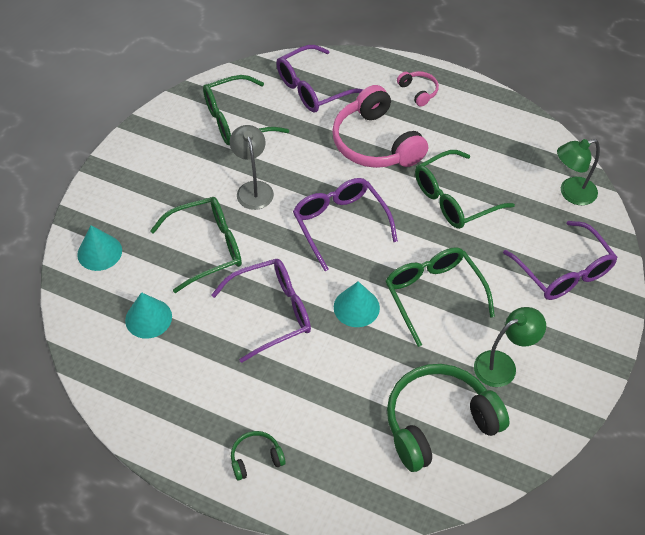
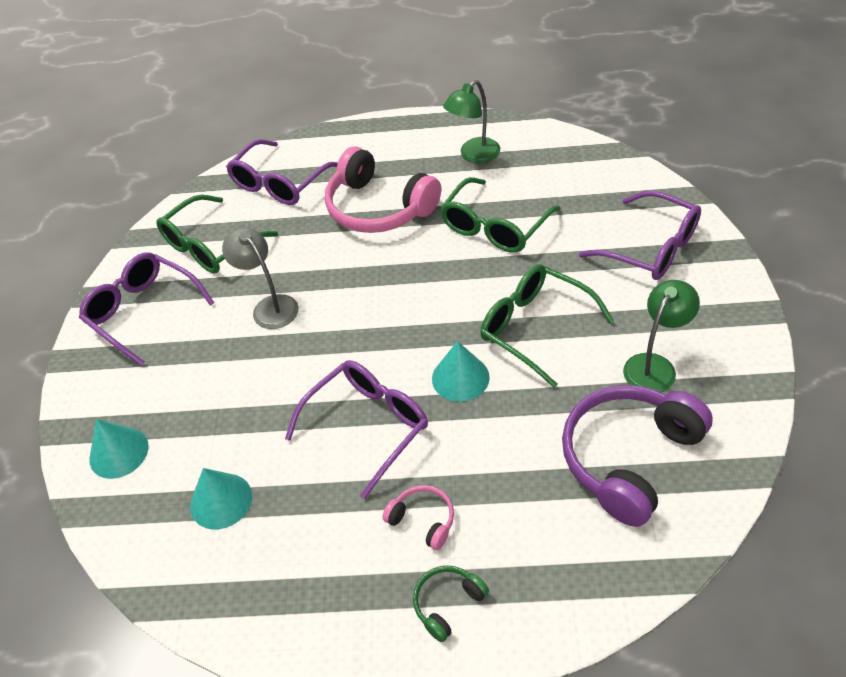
camera: 20 degrees left, 5 degrees down
(207, 248) = (250, 390): green glasses -> none
(340, 224) = (389, 301): purple glasses -> purple glasses (144, 312)
(418, 91) = (393, 144): pink headphones -> pink headphones (423, 520)
(439, 423) = (629, 458): green headphones -> purple headphones
(571, 193) = (607, 175): green lamp -> green lamp (474, 155)

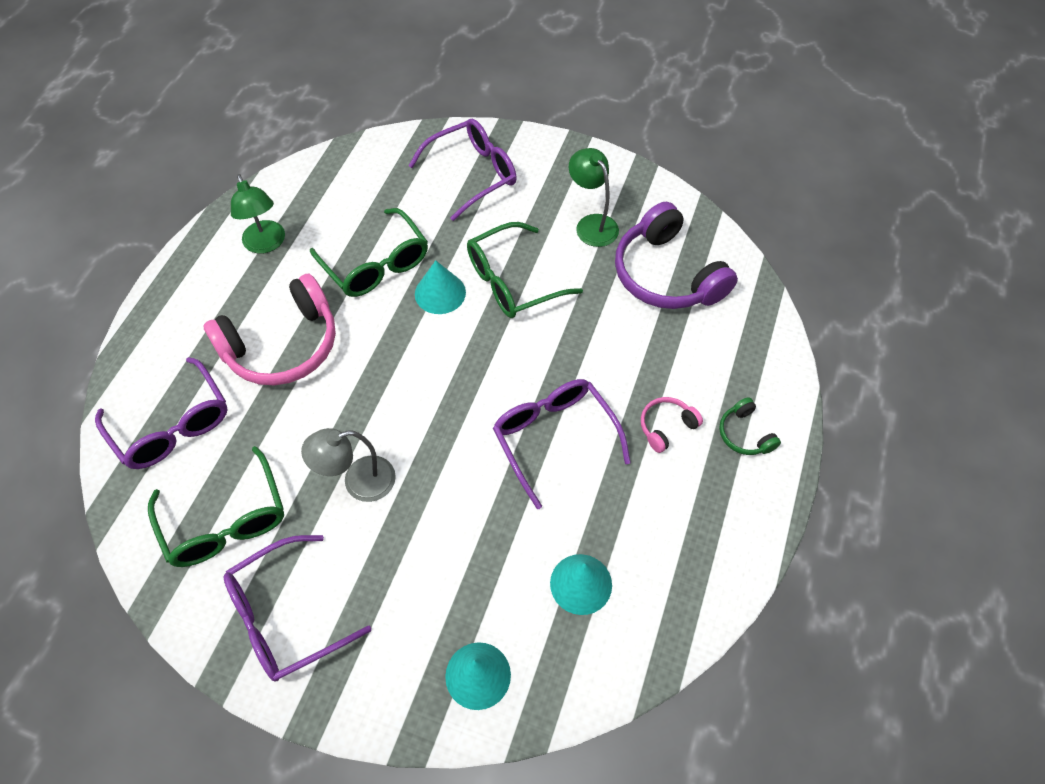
camera: 75 degrees left, 10 degrees up
(460, 378) = (537, 352): turquoise cone -> turquoise cone (440, 293)

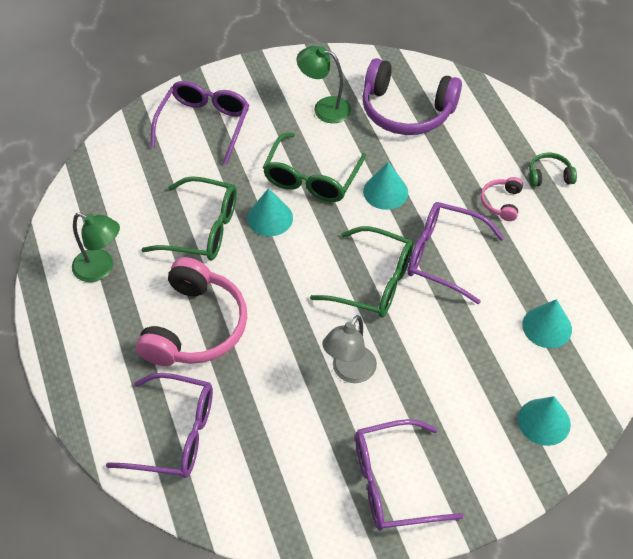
camera: 40 degrees left, 5 degrees down
(225, 520) = (286, 462): green glasses -> green glasses (373, 282)
(286, 616) = (393, 483): purple glasses -> purple glasses turned 60 degrees clockwise
(565, 339) = (385, 192): none -> turquoise cone
(745, 434) = (549, 176): green headphones -> green headphones turned 150 degrees clockwise

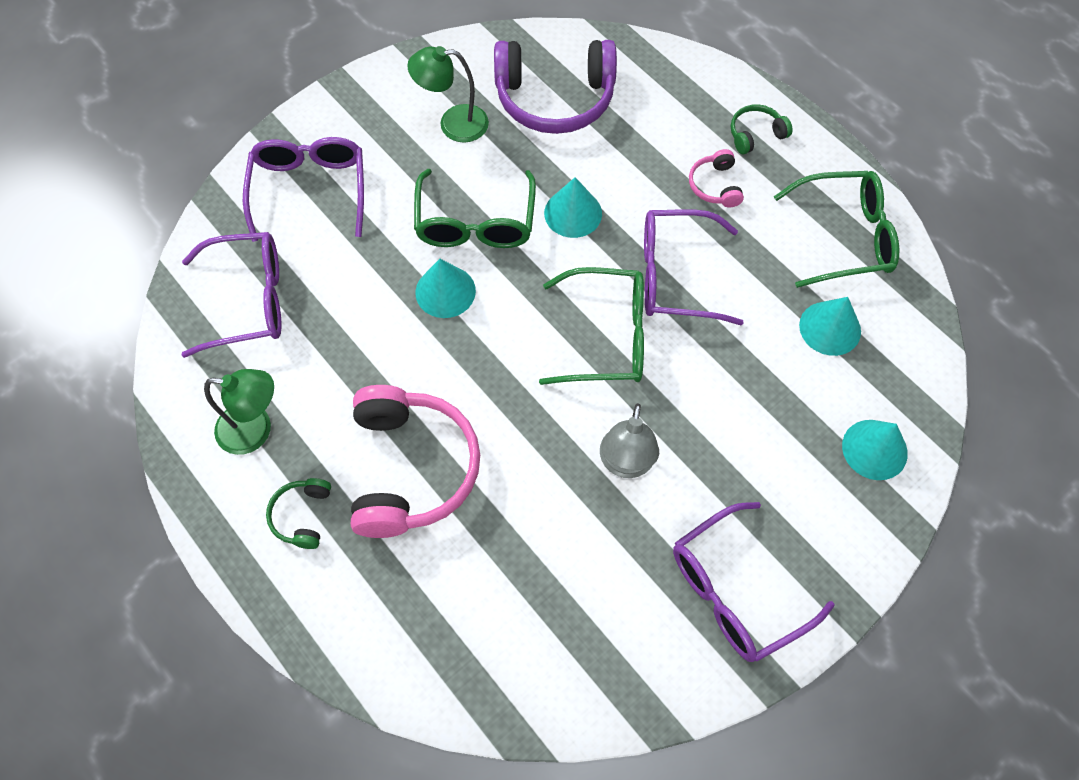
camera: 20 degrees left, 10 degrees up
(108, 333) = (302, 516): none -> green headphones
(174, 434) = (444, 623): purple glasses -> purple glasses (248, 301)
(202, 229) = (365, 333): green glasses -> green glasses (844, 237)

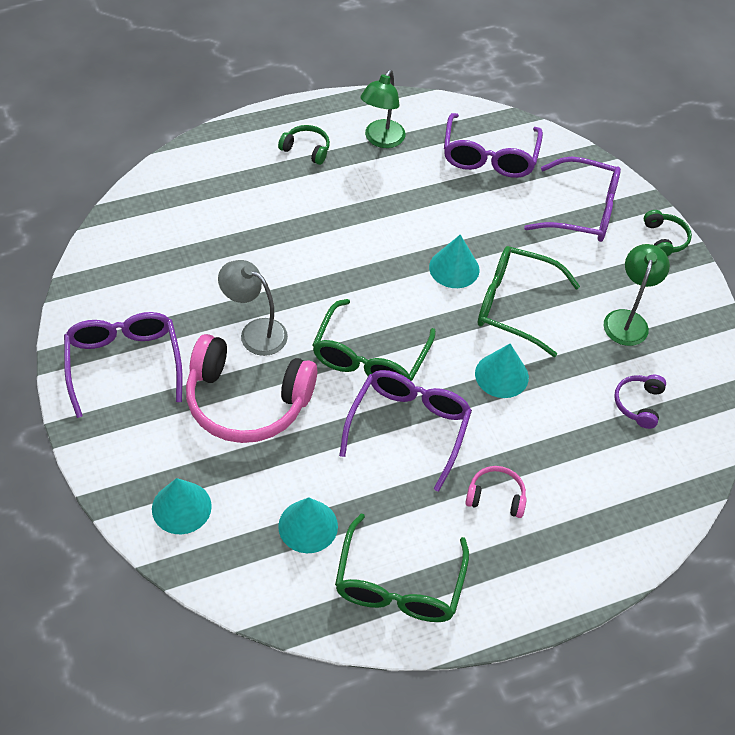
camera: 105 degrees right, 10 degrees down
(411, 468) = (313, 210): pink headphones -> pink headphones (247, 401)
(555, 98) = (638, 404): purple headphones -> purple headphones, size x0.46
(755, 134) = (547, 558): green headphones -> green headphones (664, 239)

